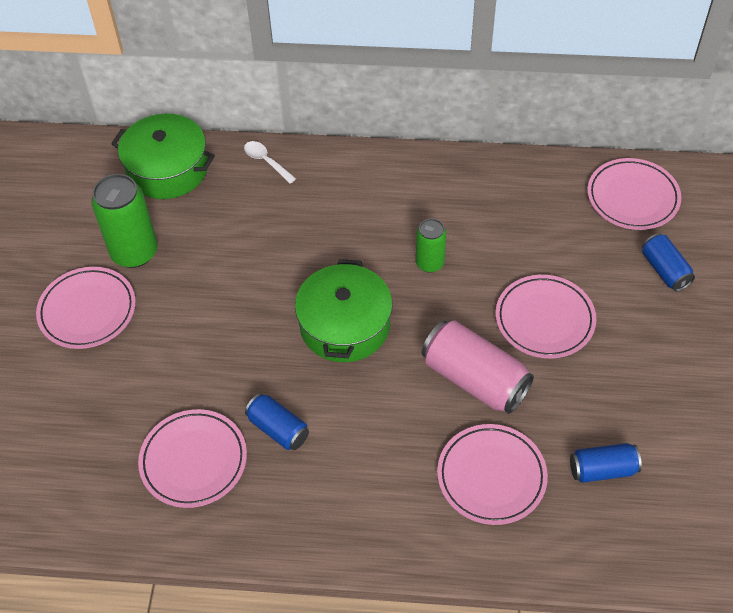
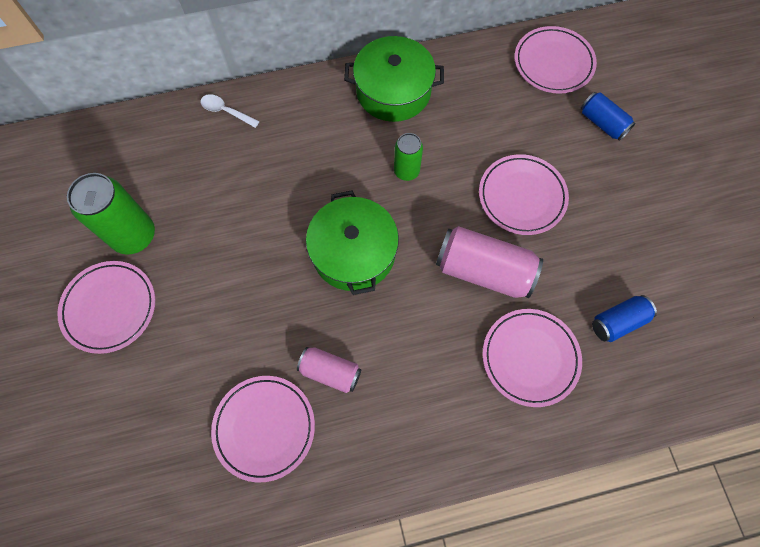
camera: 20 degrees left, 15 degrees up
(167, 169) = (136, 143): green pot -> green pot (393, 91)
(278, 429) = (330, 372): blue can -> pink can

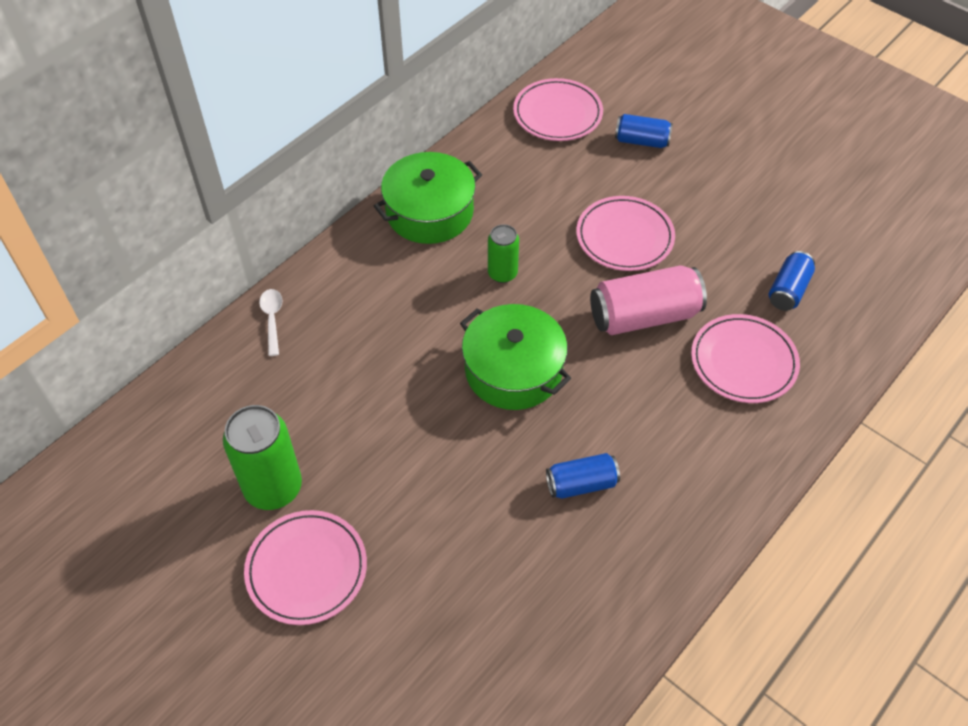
camera: 35 degrees left, 15 degrees down
(226, 111) = (272, 319): white spoon -> white spoon turned 90 degrees clockwise
(264, 428) = (562, 571): pink plate -> none
(330, 372) = (581, 484): pink can -> blue can

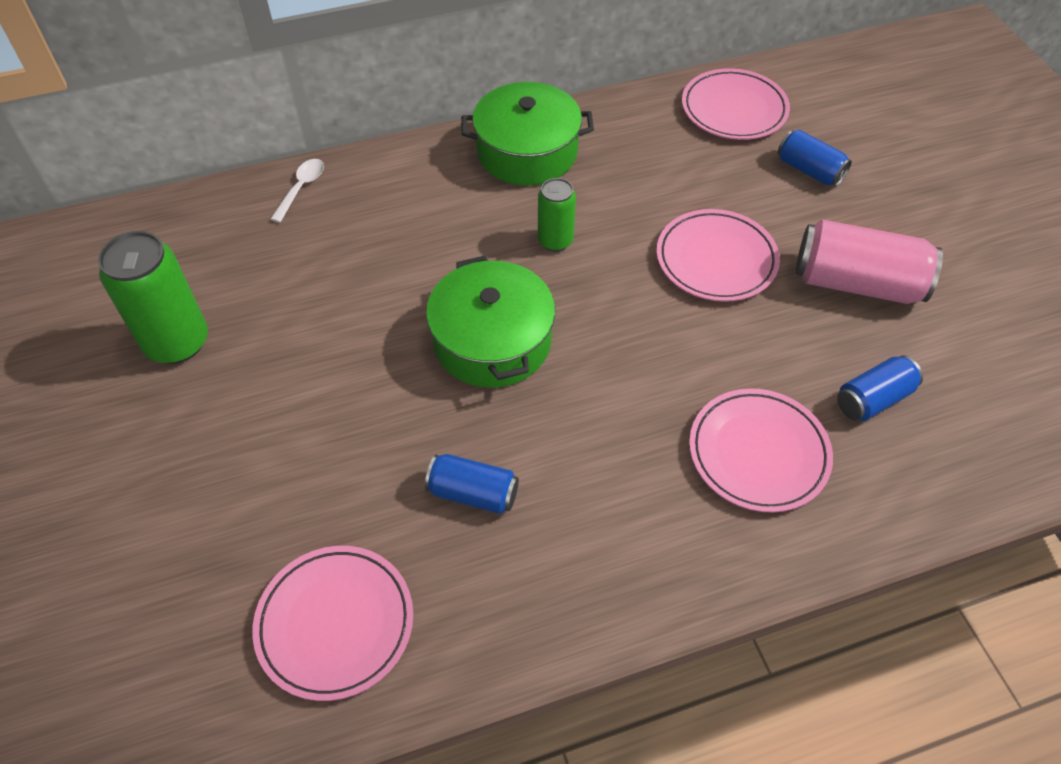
camera: 30 degrees right, 0 degrees up
(307, 569) = (143, 435): pink plate -> pink plate (335, 623)
(644, 316) = (677, 350): pink can -> pink can (857, 283)

